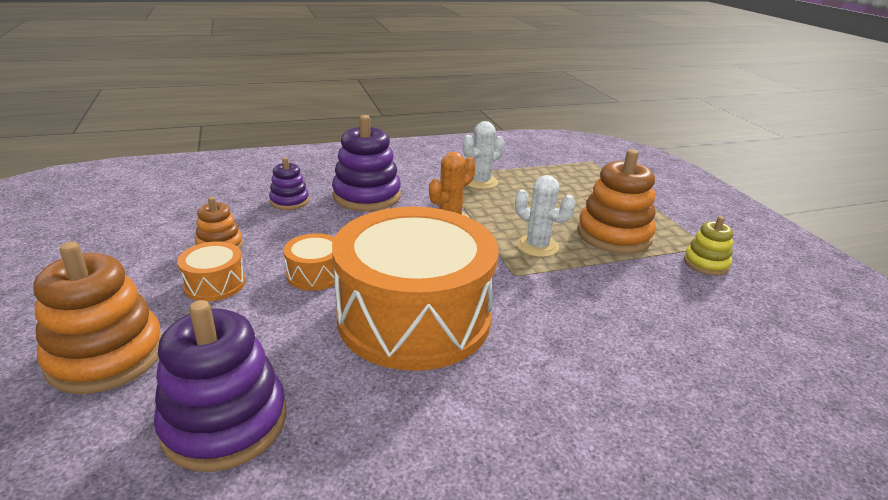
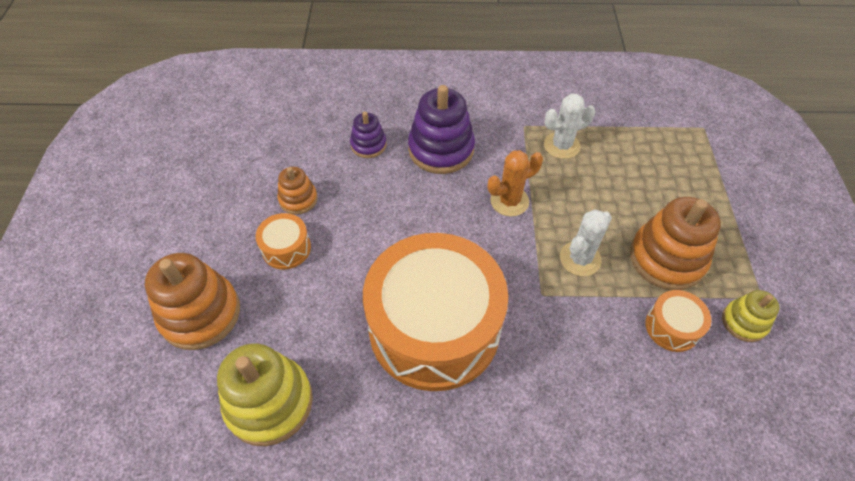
camera: 20 degrees right, 25 degrees up
(225, 422) = (269, 402): purple stacking toy -> yellow stacking toy
(315, 274) = (367, 254): orange drum -> orange drum (672, 327)
(537, 246) = (580, 259): white cactus -> white cactus turned 75 degrees clockwise

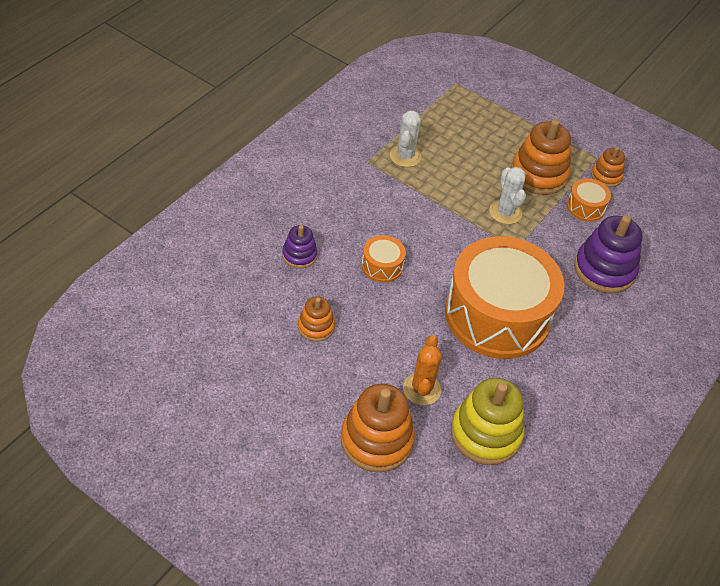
camera: 60 degrees left, 5 degrees down
(286, 248) = (359, 359): orange drum -> orange drum (382, 266)
(441, 149) = (346, 218): purple stacking toy -> purple stacking toy (604, 269)
(509, 201) = (428, 214): orange cactus -> orange cactus (421, 389)
(744, 322) = (606, 176): yellow stacking toy -> orange stacking toy

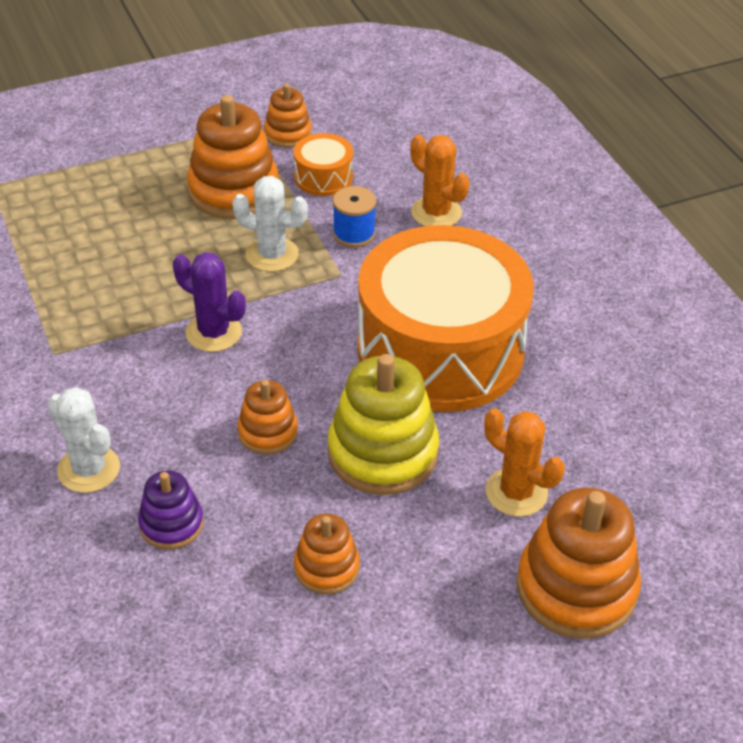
camera: 55 degrees left, 5 degrees down
(382, 266) = (268, 432): orange drum -> orange stacking toy
(405, 156) = (81, 306): white cactus -> white cactus (89, 469)
(430, 214) = (213, 332): none -> purple cactus
(485, 434) = (627, 458): yellow stacking toy -> yellow stacking toy (382, 453)
(553, 240) = (354, 234): none -> blue spool
(604, 269) = (436, 213): purple stacking toy -> orange cactus

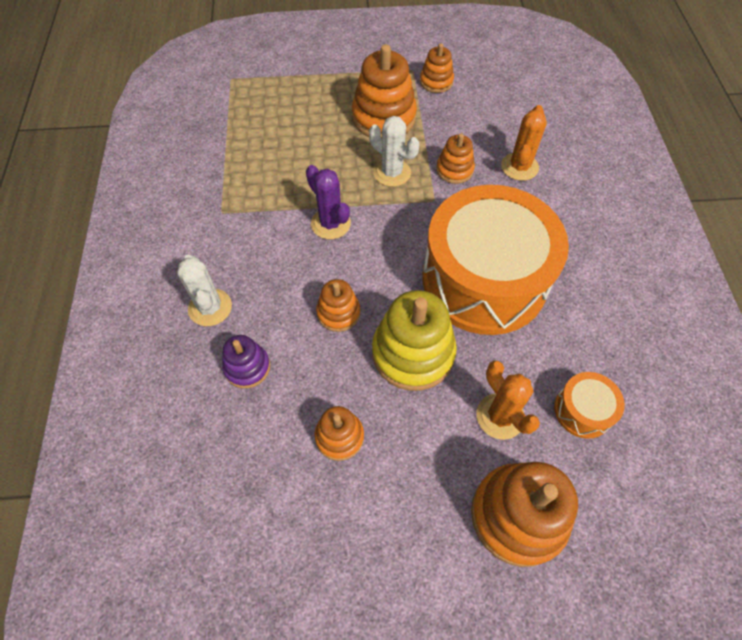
camera: 20 degrees right, 15 degrees up
(323, 177) = (449, 120): orange drum -> orange drum (582, 410)
(354, 234) = (454, 170): blue spool -> orange stacking toy
(436, 213) = (519, 167): orange cactus -> orange cactus turned 45 degrees clockwise

